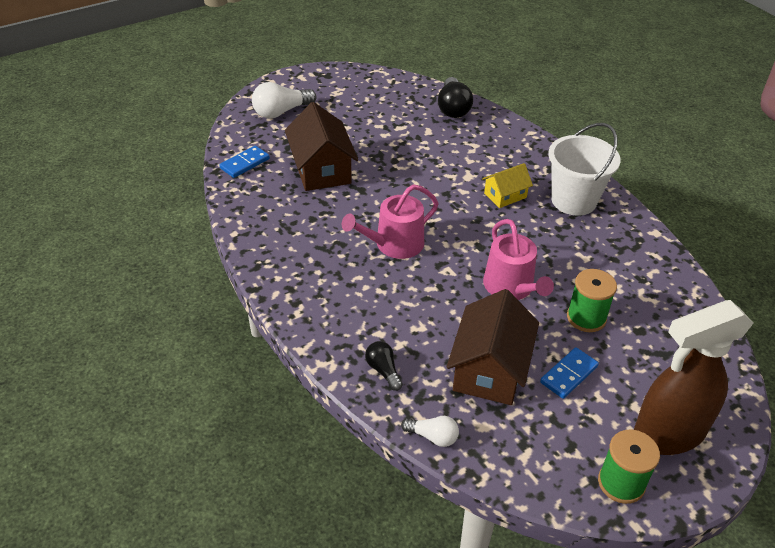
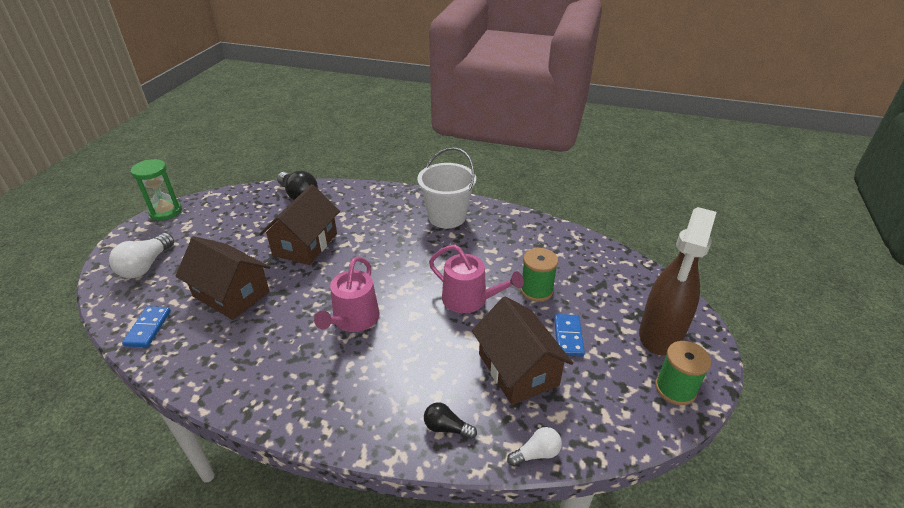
camera: 40 degrees left, 5 degrees down
(332, 71) = (166, 212): none -> green hourglass
(416, 158) = (305, 244): none -> brown house
(505, 195) = (399, 237): yellow house -> none

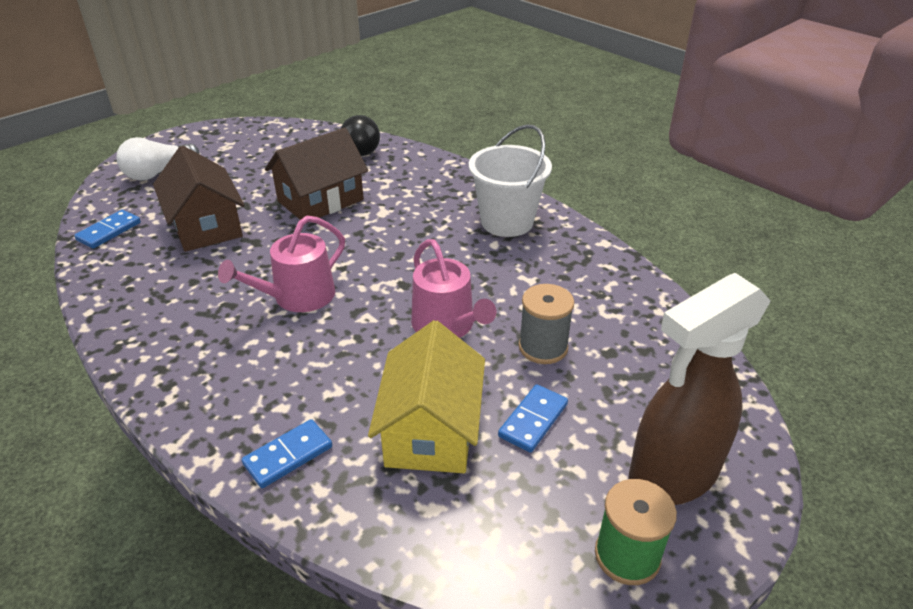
camera: 30 degrees right, 0 degrees up
(166, 212) = (220, 127): green hourglass -> none
(446, 428) = (288, 455): black light bulb -> blue domino
(518, 369) = (431, 430): brown house -> yellow house
(536, 290) = (543, 347): green spool -> grey spool
(536, 453) = (361, 537): white light bulb -> none

